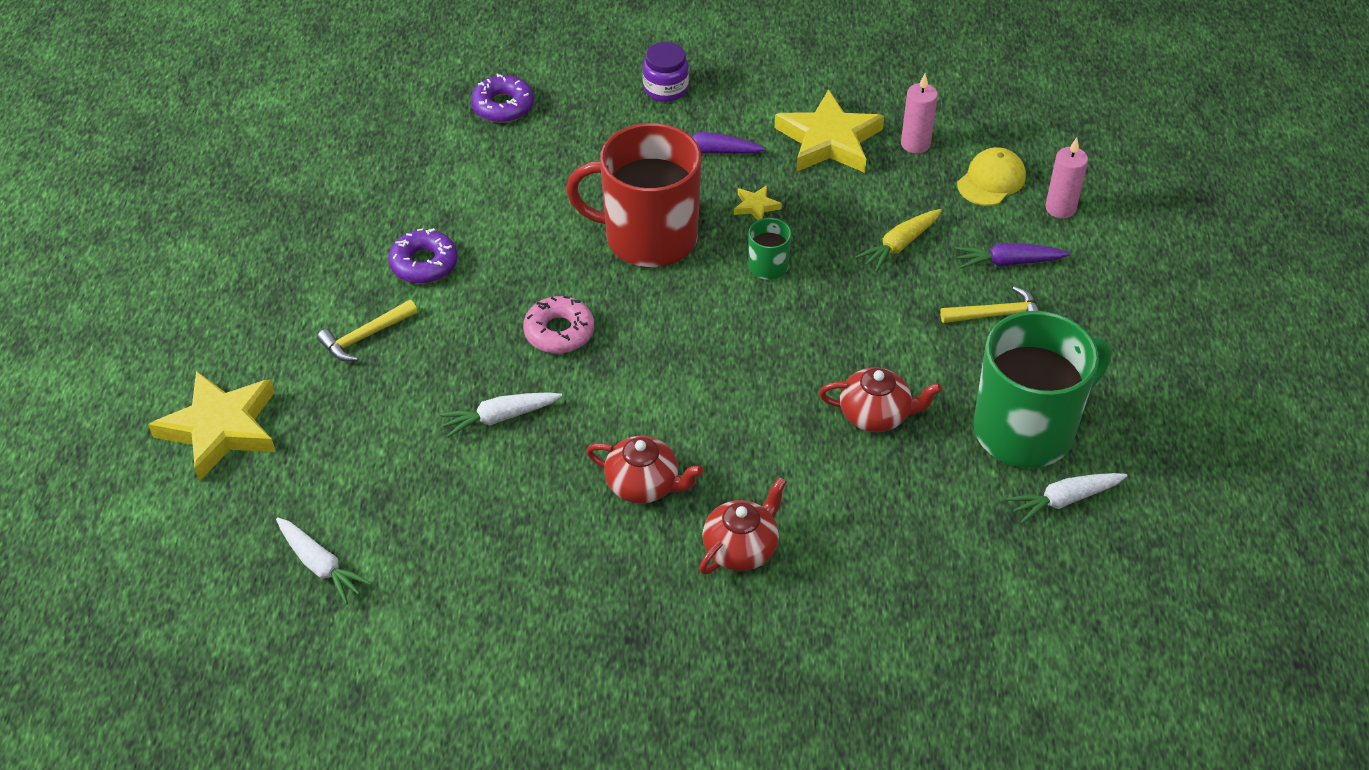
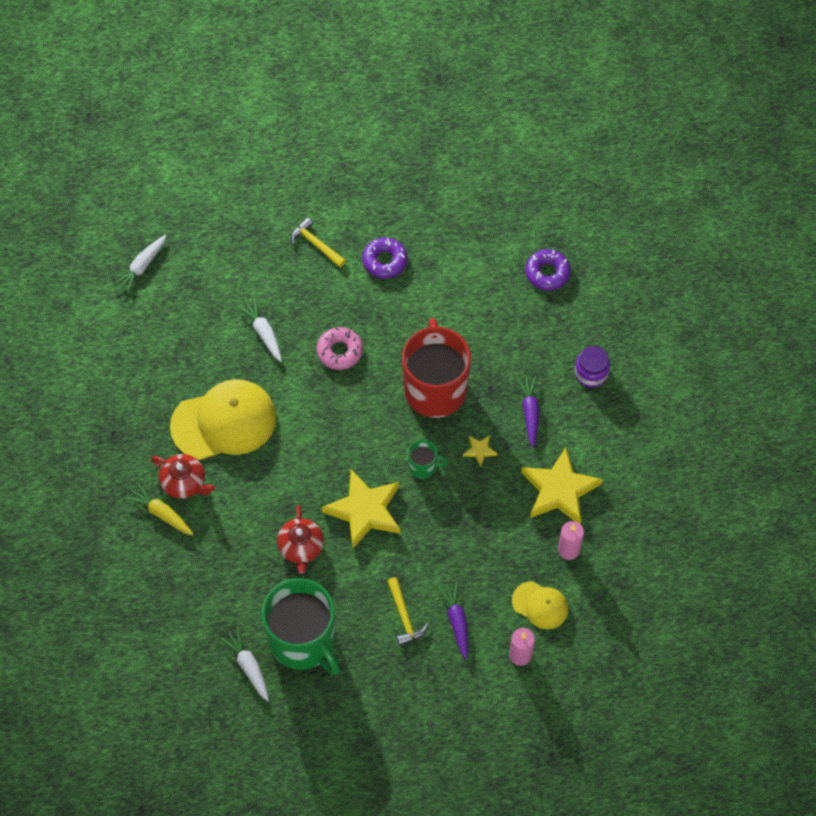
camera: 80 degrees right, 15 degrees up
(220, 428) = (231, 189): yellow star -> yellow star (365, 511)
(644, 485) = (224, 422): red teapot -> yellow cap
(900, 245) = (459, 548): yellow carrot -> yellow carrot (162, 514)

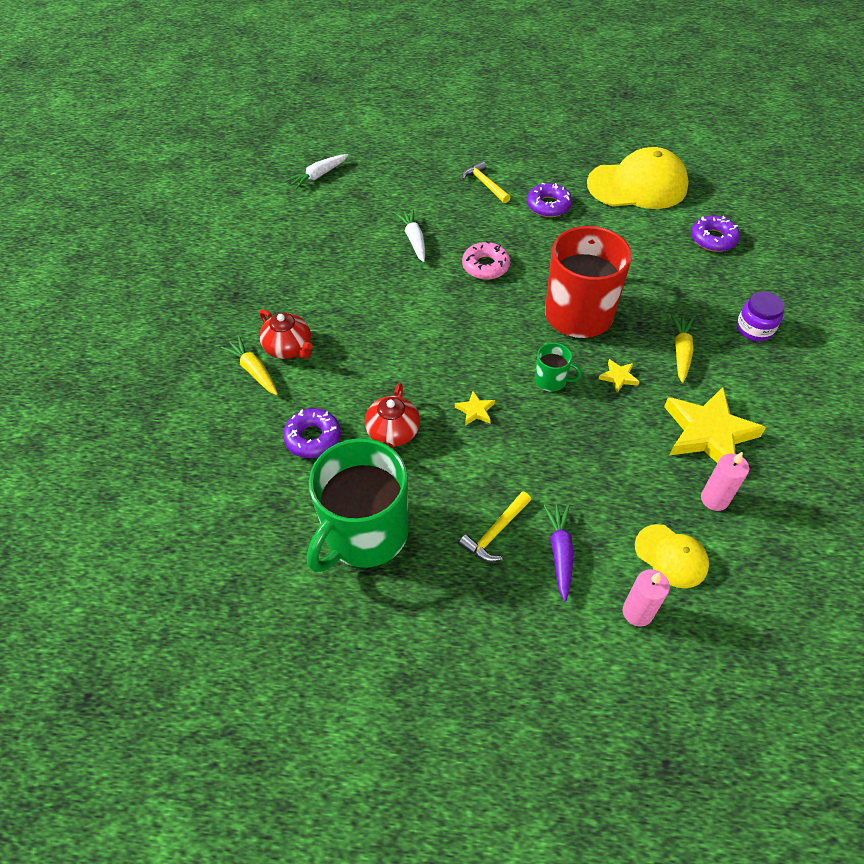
camera: 15 degrees right, 10 degrees down
(224, 422) = (349, 303): yellow cap -> yellow cap (637, 185)
(235, 567) = (313, 438): none -> purple donut
(248, 667) = (289, 549): white carrot -> none
(303, 641) = (364, 534): green mug -> green mug turned 60 degrees clockwise
(365, 511) = (475, 410): yellow star -> yellow star, size x0.43
(404, 617) = (495, 532): yellow hammer -> yellow hammer turned 45 degrees clockwise
(530, 413) = (681, 352): purple carrot -> yellow carrot

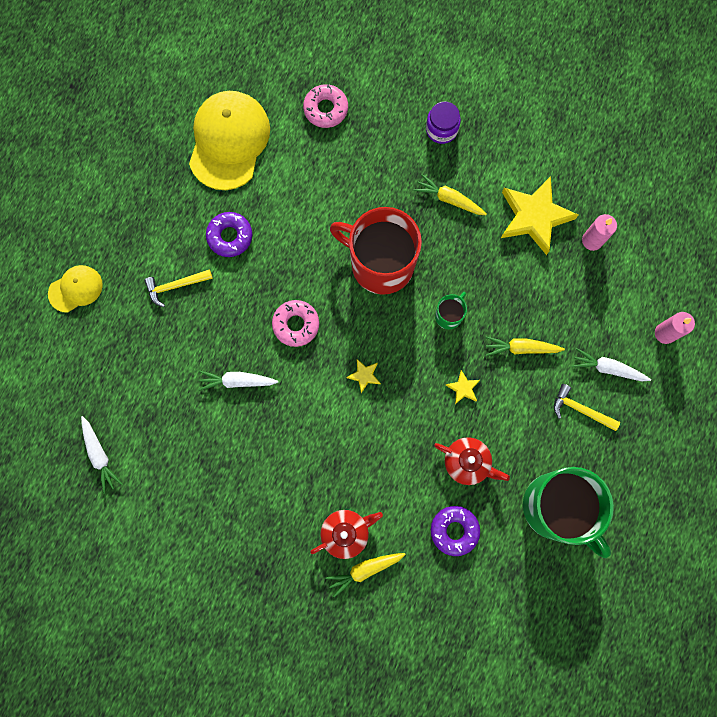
camera: 75 degrees left, 25 degrees up
(495, 532) = (580, 409): yellow hammer -> yellow hammer turned 150 degrees clockwise
(545, 455) = (521, 348): none -> yellow carrot
(560, 553) = (608, 368): purple carrot -> white carrot
(618, 377) = (461, 260): yellow star -> yellow star (364, 375)
(671, 556) = (629, 292): yellow cap -> yellow cap (75, 289)
(713, 239) = (326, 109): purple donut -> pink donut

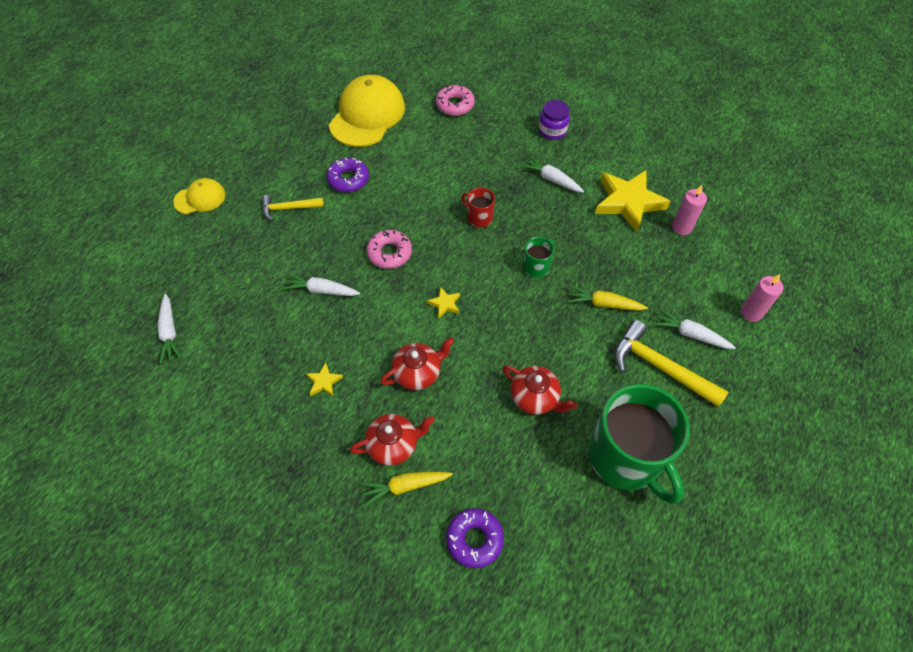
camera: 10 degrees right, 20 degrees down
(353, 456) = (418, 372): none -> red teapot
(380, 263) = (479, 217): red mug -> red mug, size x0.43
(449, 199) = (551, 179): yellow carrot -> white carrot
(454, 530) = (510, 462): purple donut -> purple donut (474, 539)
(463, 388) = (541, 329): yellow star -> yellow star (324, 382)
(580, 409) = (659, 367): yellow hammer -> yellow hammer, size x1.62

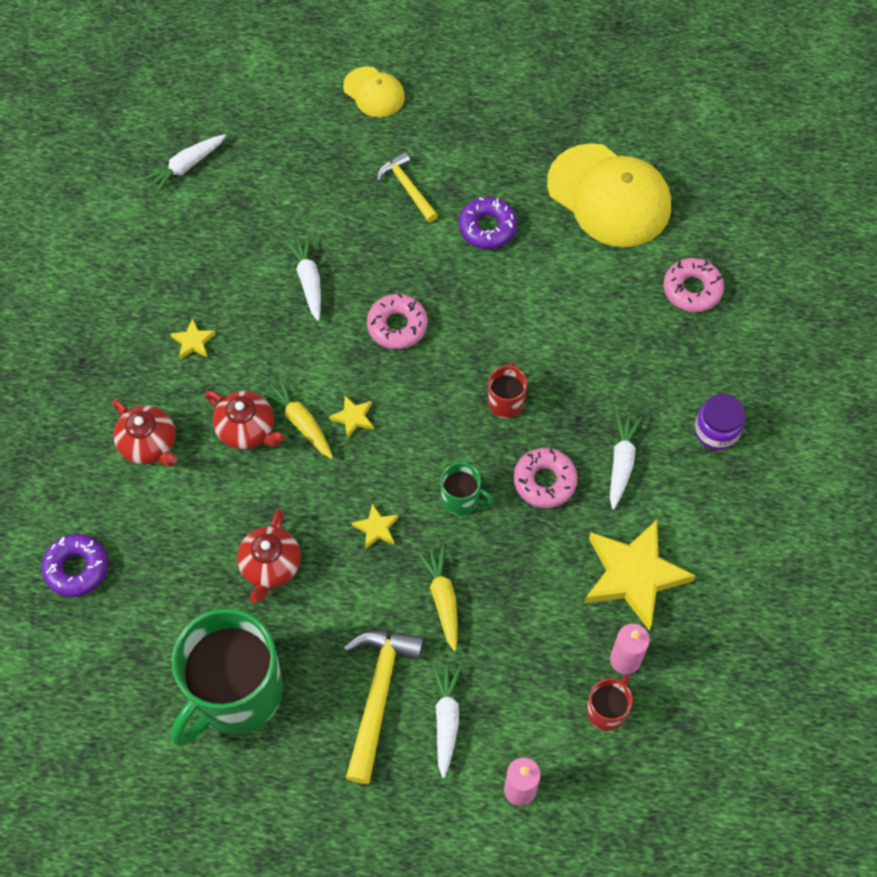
camera: 65 degrees right, 5 degrees up
(367, 115) = (609, 196): yellow cap -> yellow cap turned 45 degrees clockwise
(405, 486) = (107, 477): yellow carrot -> yellow carrot (301, 423)
(535, 322) = (376, 528): none -> yellow star
(545, 220) = (544, 481): none -> pink donut
(711, 248) = (607, 710): none -> red mug

